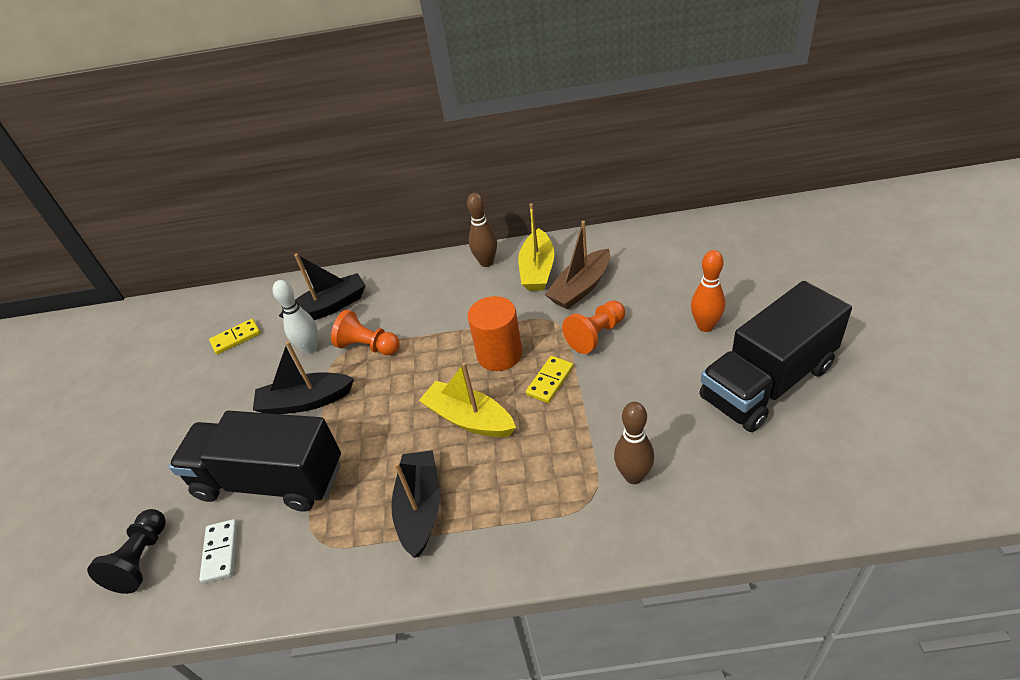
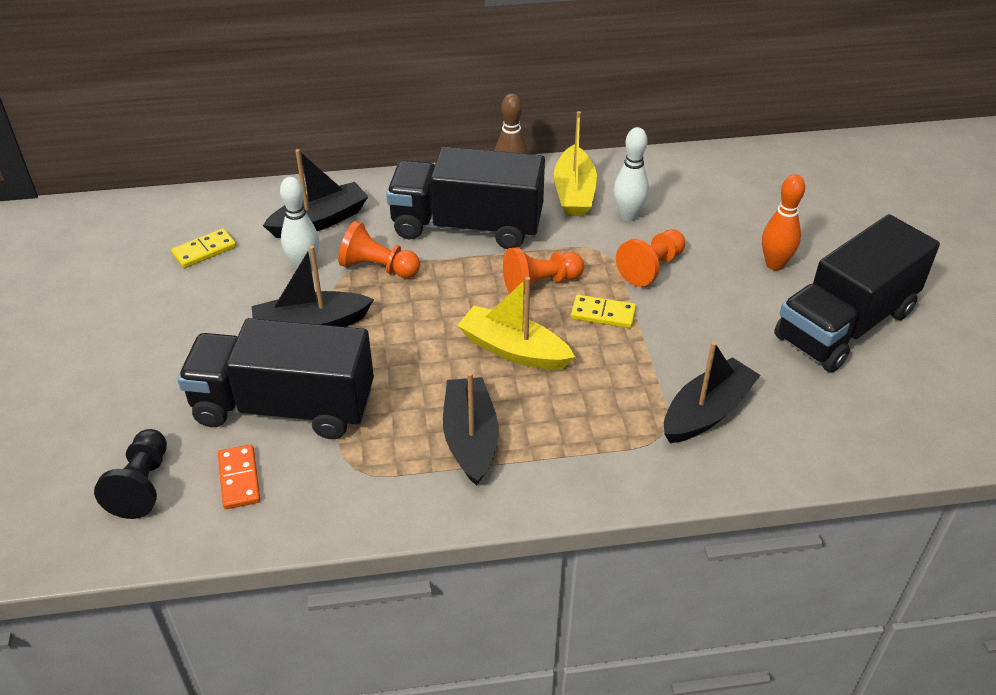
camera: 10 degrees left, 0 degrees up
(220, 552) = (239, 479): white domino -> orange domino
(445, 305) = (467, 226): none -> black truck
(499, 354) = (540, 283): orange cylinder -> orange pawn
(550, 381) = (603, 314): yellow domino -> yellow domino turned 75 degrees clockwise
(580, 288) = (628, 216): brown boat -> white bowling pin
(633, 476) = (707, 412): brown bowling pin -> black boat

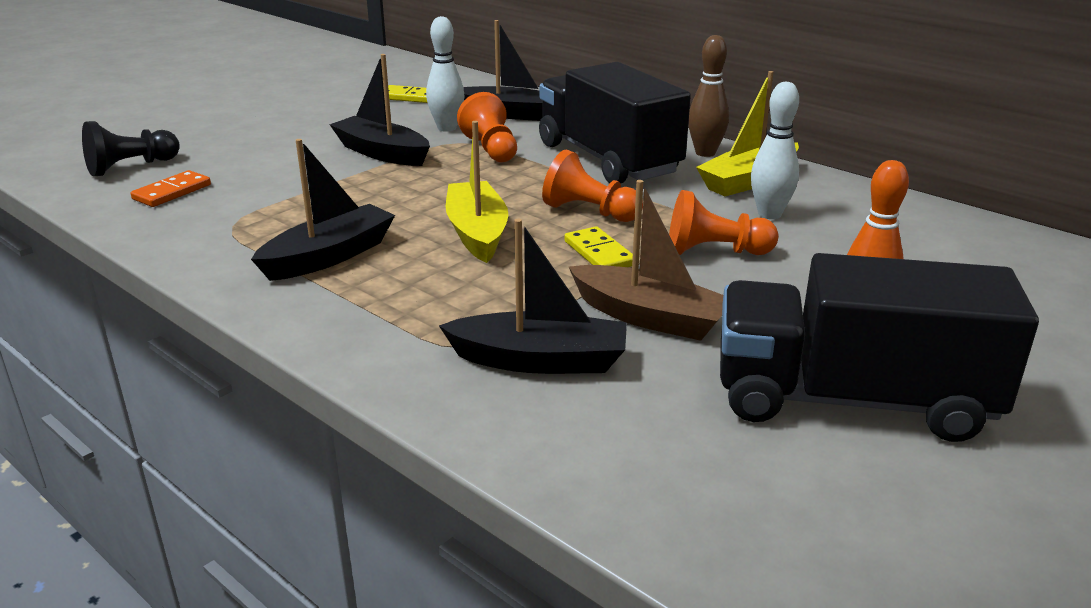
camera: 50 degrees right, 15 degrees down
(284, 407) = (273, 178): black truck -> none
(701, 341) = (649, 317): none -> brown boat

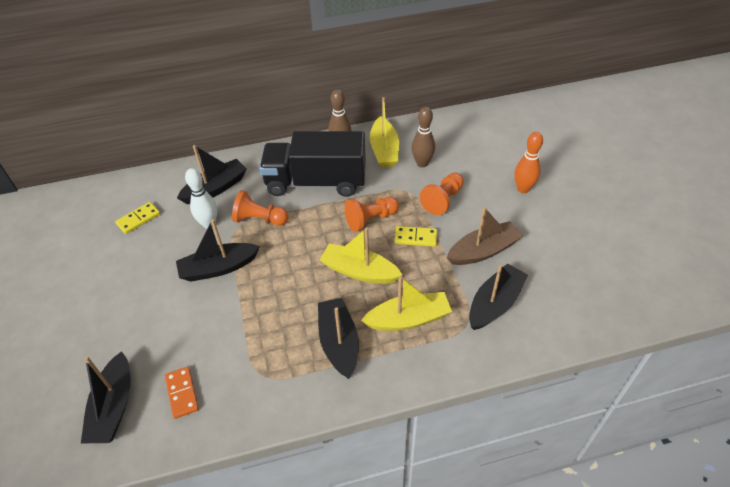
camera: 55 degrees left, 20 degrees up
(131, 167) = (114, 407): black pawn -> black boat
(423, 294) = (408, 319): none -> yellow boat
(769, 214) = (422, 163): white bowling pin -> brown bowling pin
(851, 400) = (575, 228): black truck -> none

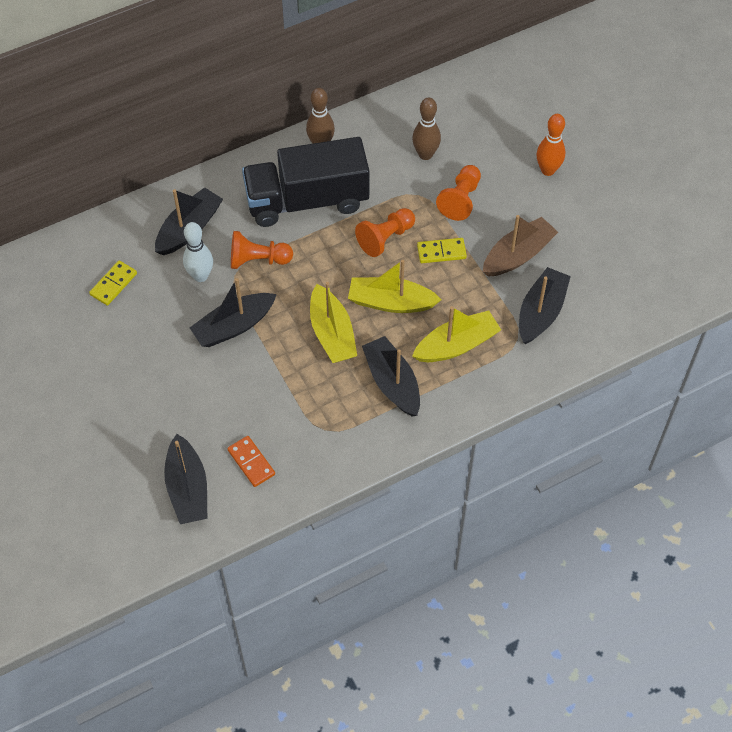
camera: 15 degrees left, 10 degrees up
(384, 150) = (375, 143): yellow boat -> yellow boat (332, 333)

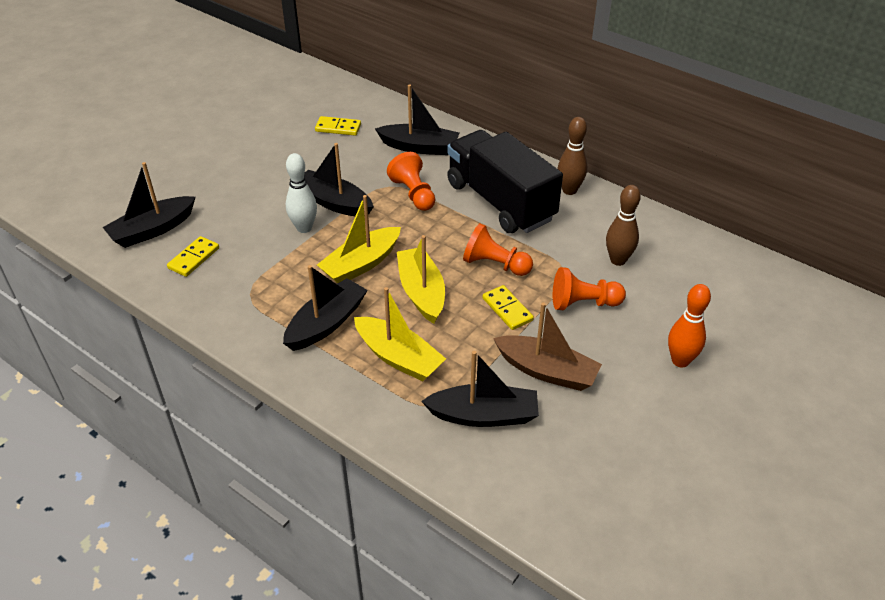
camera: 65 degrees right, 15 degrees down
(200, 276) = (375, 168): white bowling pin -> white bowling pin (304, 228)
(251, 462) = (194, 258): orange domino -> yellow domino

